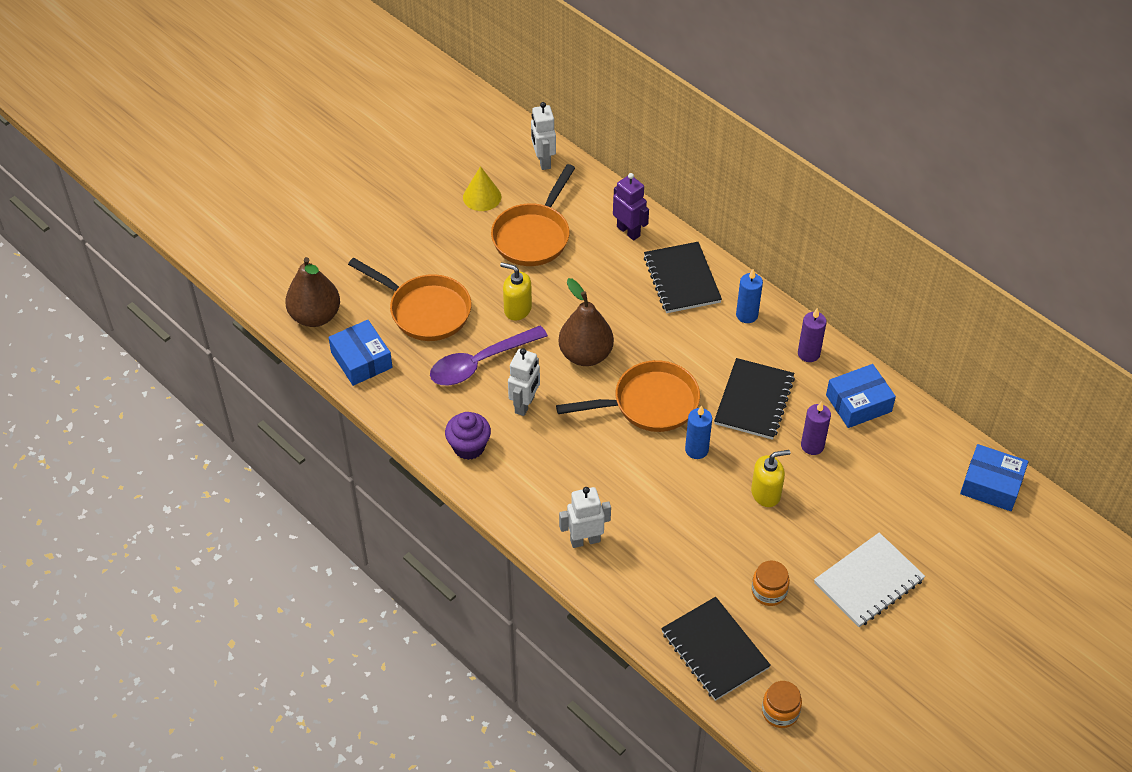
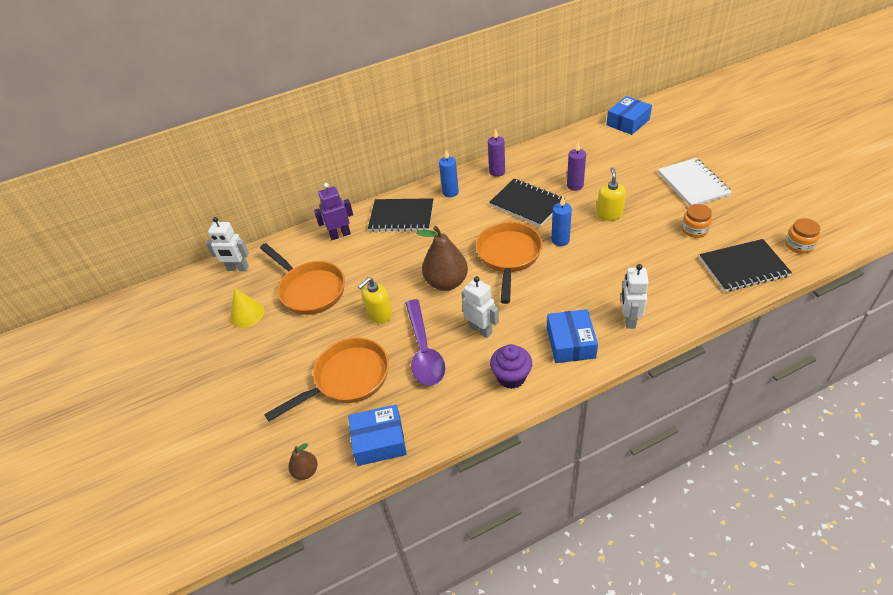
camera: 65 degrees left, 5 degrees down
(315, 316) = (306, 471): brown pear -> brown pear, size x0.51
(858, 403) = (547, 159): blue box -> blue box (571, 343)

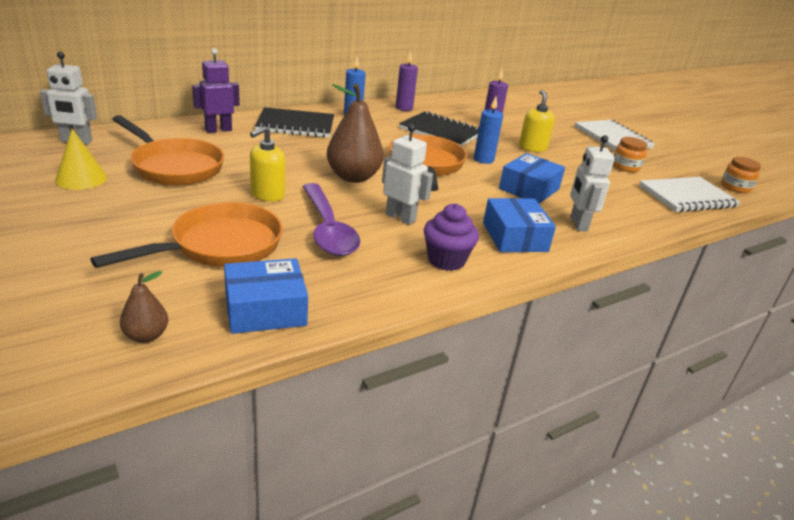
camera: 15 degrees left, 15 degrees down
(627, 122) = (534, 94): blue box -> blue box (529, 189)
(743, 267) = (687, 196): black notebook -> white notebook

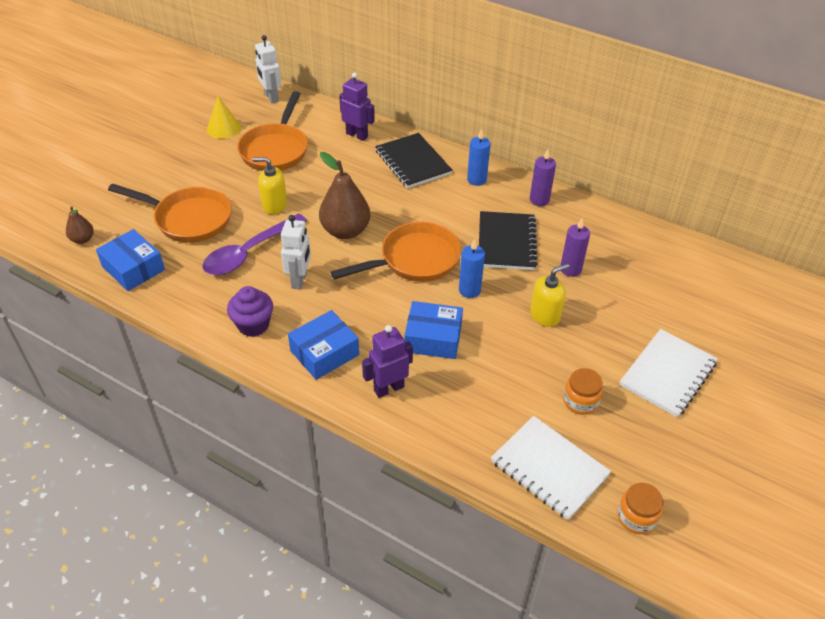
camera: 65 degrees right, 15 degrees up
(578, 224) = (388, 388): white robot -> purple robot

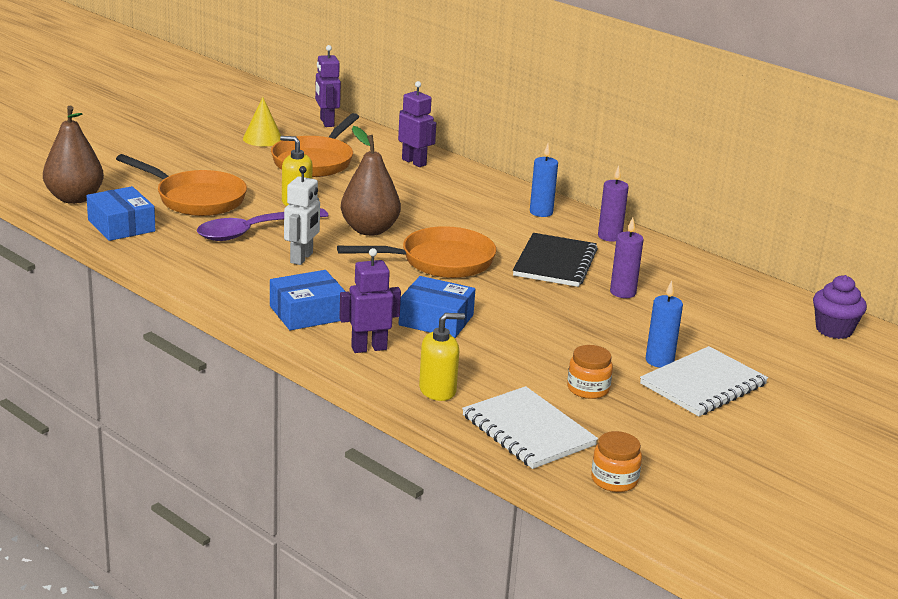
camera: 10 degrees right, 20 degrees down
(82, 239) = (74, 198): brown pear -> brown pear, size x1.97
(253, 325) = (236, 283): purple cupcake -> purple cupcake (834, 330)
(271, 97) = (326, 122): white robot -> purple robot
(413, 162) = (471, 190): black notebook -> none
(469, 290) = (494, 291): blue candle -> blue candle (659, 361)
(545, 315) = (575, 322): yellow soap dispenser -> yellow soap dispenser (438, 390)

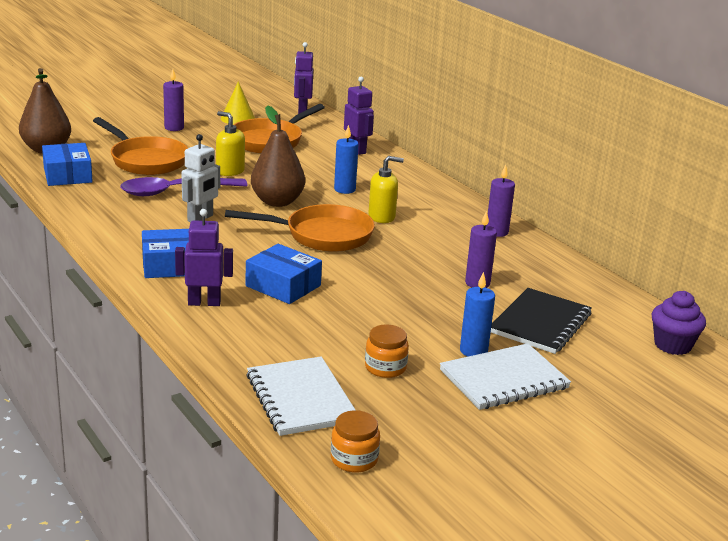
camera: 15 degrees right, 0 degrees up
(200, 157) = (174, 128): none -> purple candle
(438, 390) = (241, 349): yellow soap dispenser -> yellow soap dispenser (382, 217)
(541, 212) = (445, 204): blue candle -> blue candle (344, 189)
(555, 263) = (429, 249): black notebook -> black notebook (540, 323)

